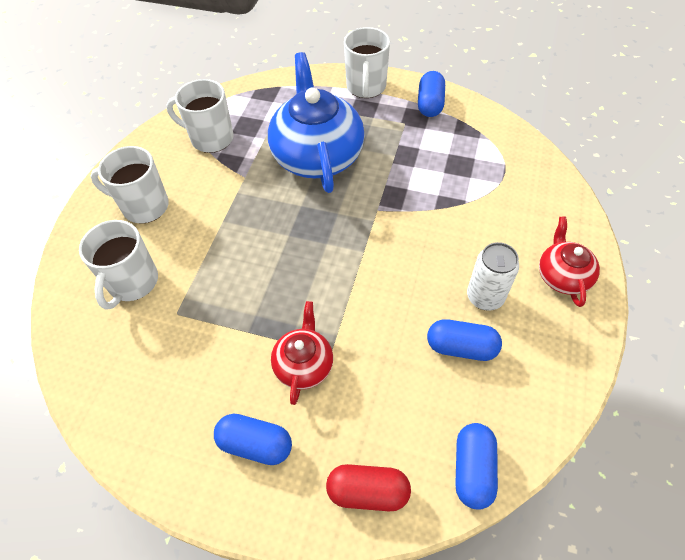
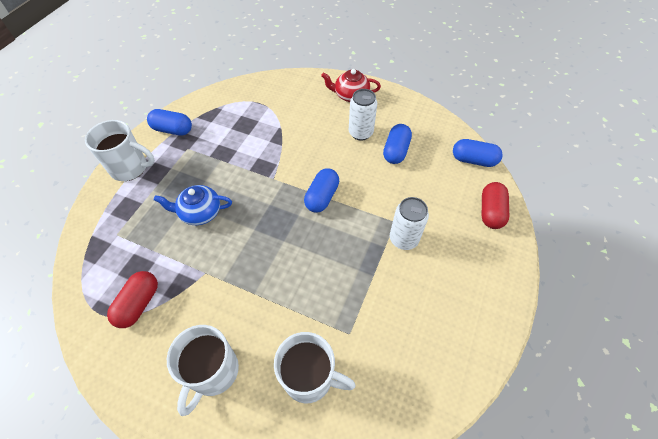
camera: 85 degrees left, 0 degrees up
(211, 138) = (139, 304): white mug -> red capsule
(255, 444) = (464, 274): blue capsule -> blue capsule (322, 197)
(304, 364) = (403, 239): red teapot -> white can
(317, 155) = (200, 212): blue teapot -> blue teapot, size x0.51

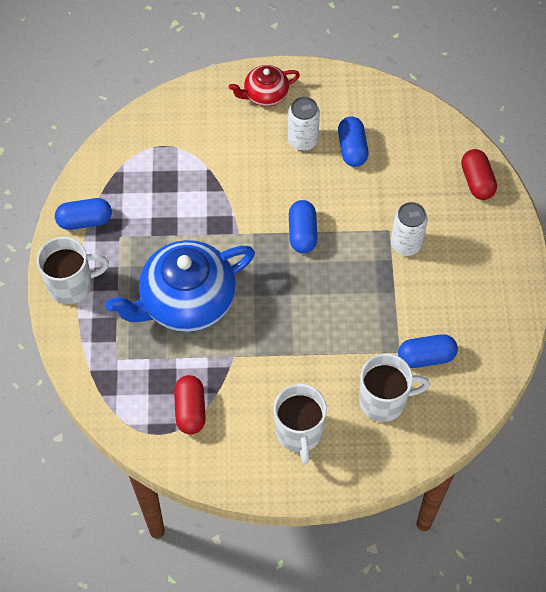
camera: 25 degrees left, 5 degrees up
(200, 212) = (186, 301): blue teapot -> blue teapot, size x1.95
(473, 160) = (438, 128): blue capsule -> blue capsule (426, 357)

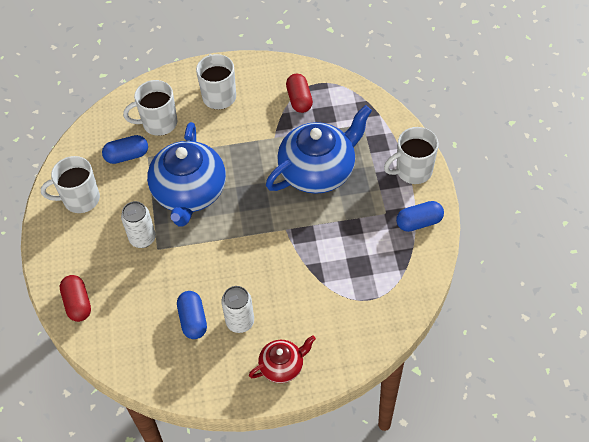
camera: 175 degrees right, 5 degrees down
(302, 233) = (231, 236): blue capsule -> none
(348, 294) = (189, 193): none -> blue teapot
(483, 304) = (80, 199): none -> white mug

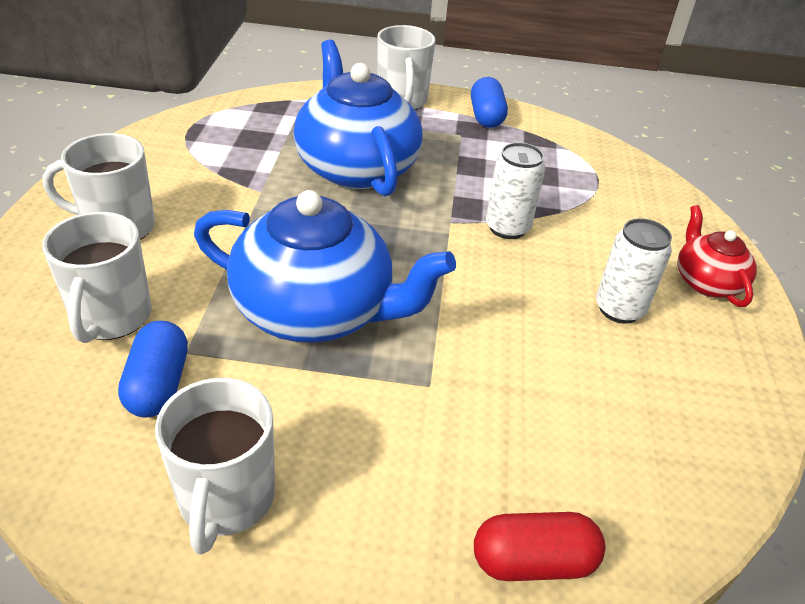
camera: 80 degrees left, 15 degrees down
(142, 238) = (394, 403): white can -> white can (507, 228)
(193, 320) = (608, 367): blue capsule -> none
(299, 100) = (205, 152): red capsule -> none

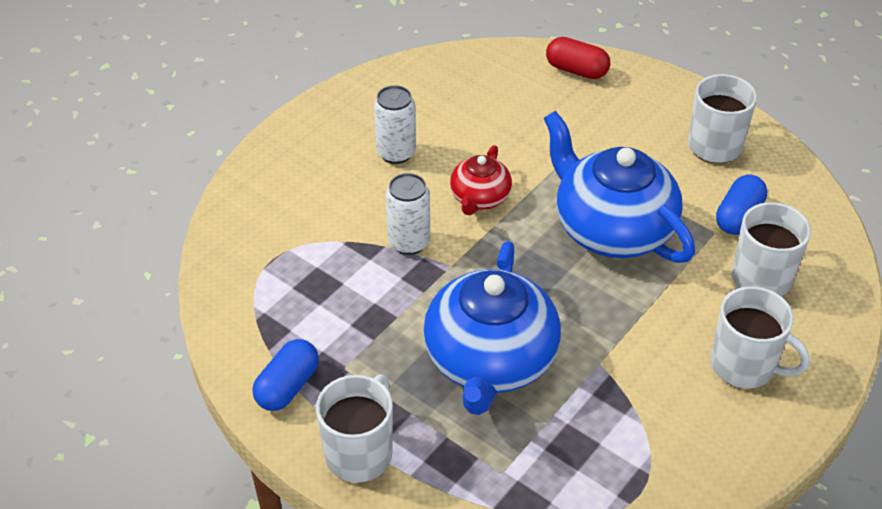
camera: 145 degrees left, 5 degrees up
(706, 282) = (308, 146): red teapot -> red teapot (479, 198)

